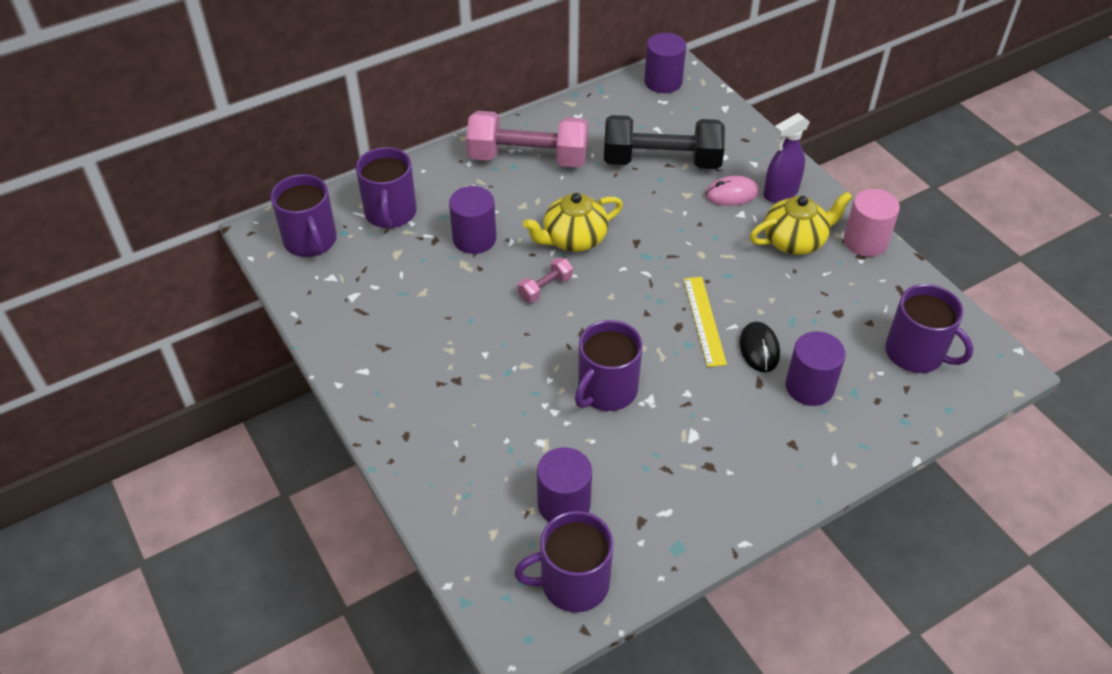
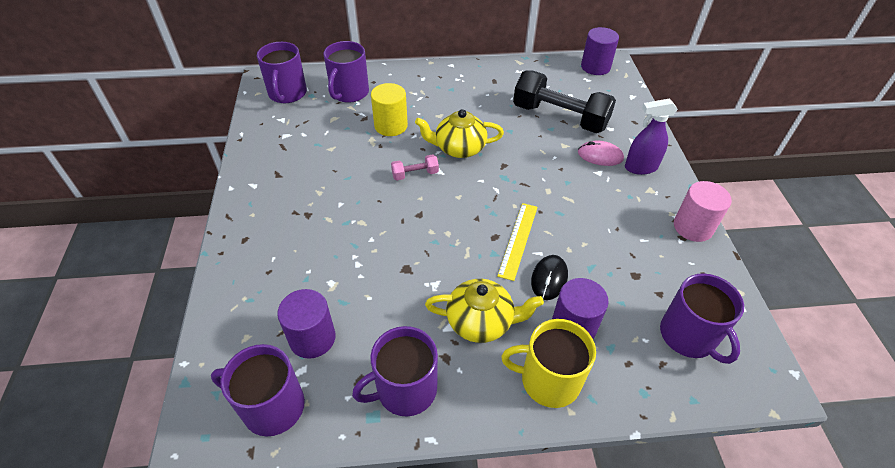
camera: 25 degrees right, 0 degrees up
(474, 239) = (391, 126): purple cylinder -> yellow cylinder
(528, 158) = (465, 87): pink dumbbell -> none
(606, 390) = (407, 263): purple mug -> purple mug (405, 389)
(795, 241) = (631, 206): yellow teapot -> yellow teapot (481, 322)
(816, 446) = (548, 380): none -> yellow mug

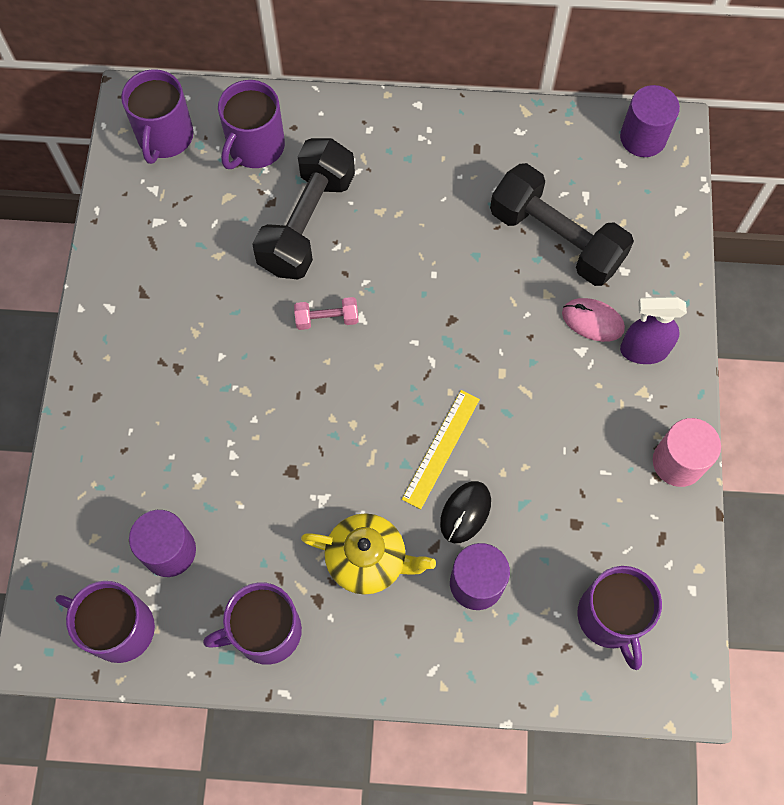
camera: 10 degrees right, 20 degrees up
(391, 126) = (307, 223): yellow cylinder -> black dumbbell
(459, 148) = (396, 279): yellow teapot -> none
(548, 380) = (428, 646): yellow mug -> none

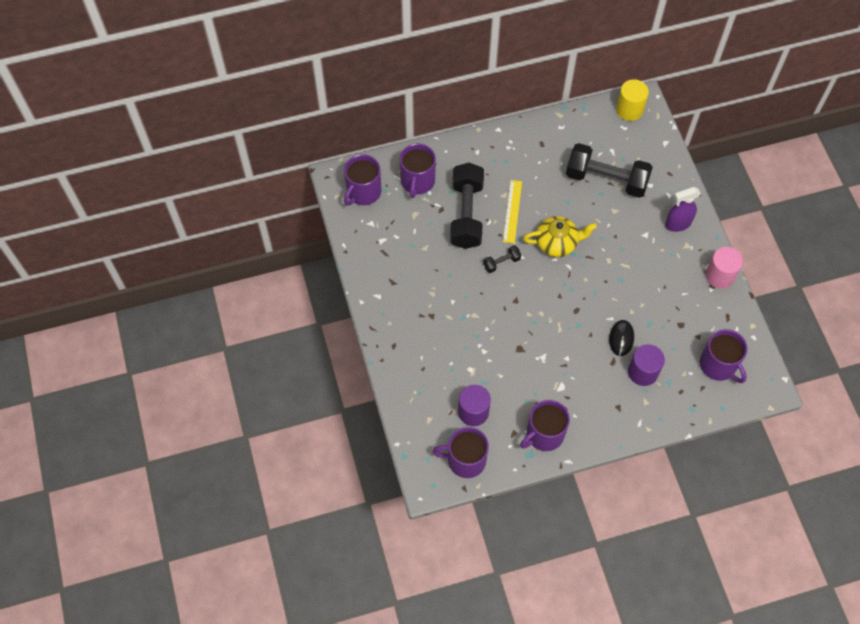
camera: 20 degrees left, 5 degrees down
(165, 137) = (363, 192): purple mug -> purple mug turned 45 degrees clockwise
(327, 319) = (501, 262): pink dumbbell -> black dumbbell
(368, 559) = (581, 380): yellow teapot -> yellow teapot (557, 243)
(441, 448) = (594, 310): yellow ruler -> yellow ruler (512, 211)
(592, 321) = (644, 217): pink mouse -> none
(643, 137) = (629, 109): purple cylinder -> yellow cylinder

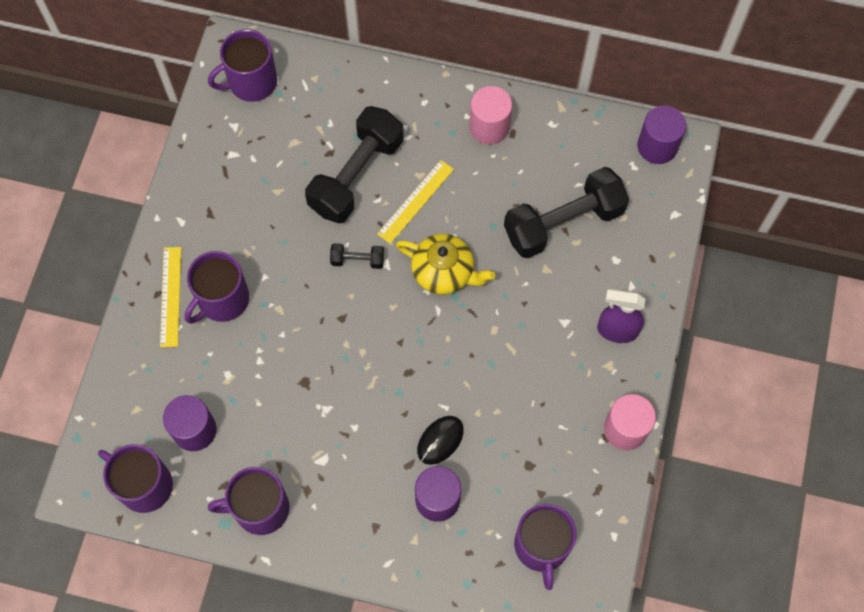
camera: 30 degrees right, 5 degrees up
(403, 343) = (170, 296): none -> yellow ruler
(417, 181) = (325, 102): purple mug -> purple mug (222, 299)
(525, 147) = (489, 127): none -> pink cylinder
(606, 179) = (563, 223): black dumbbell -> black dumbbell turned 75 degrees counterclockwise
(629, 109) = (657, 146): yellow cylinder -> purple cylinder

